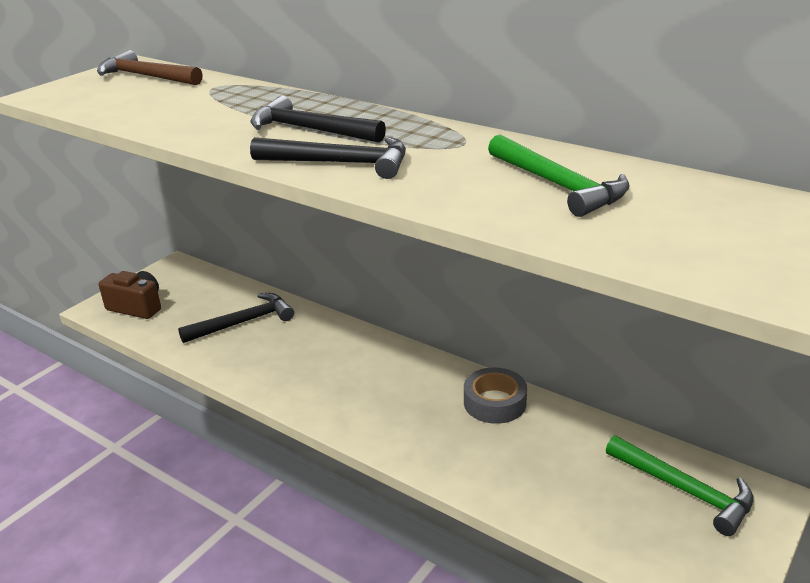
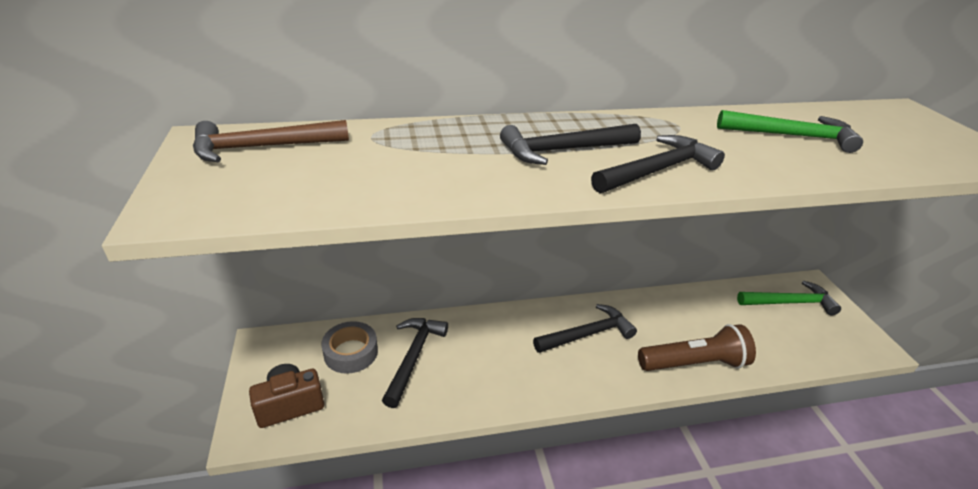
camera: 50 degrees left, 5 degrees up
(396, 383) = (587, 334): none -> black hammer
(452, 461) = (694, 363): none -> brown flashlight
(494, 402) = (653, 310): grey tape -> grey tape (351, 352)

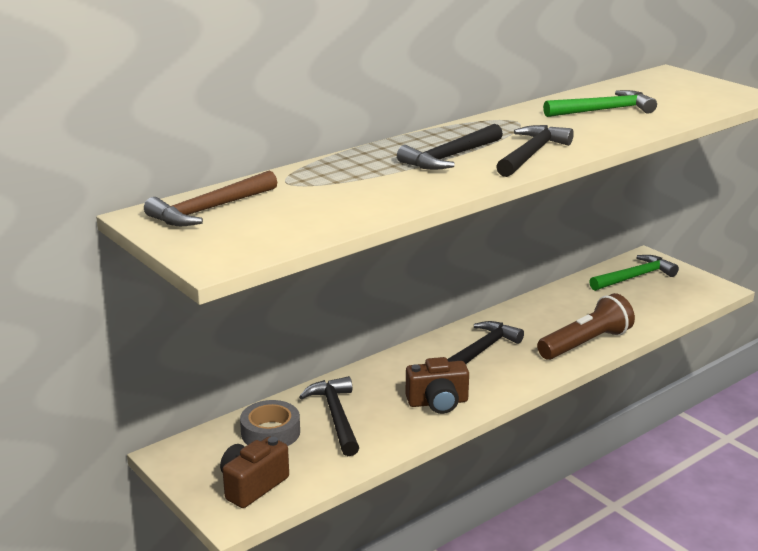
camera: 25 degrees left, 10 degrees down
(509, 378) = (438, 402): none -> brown camera

